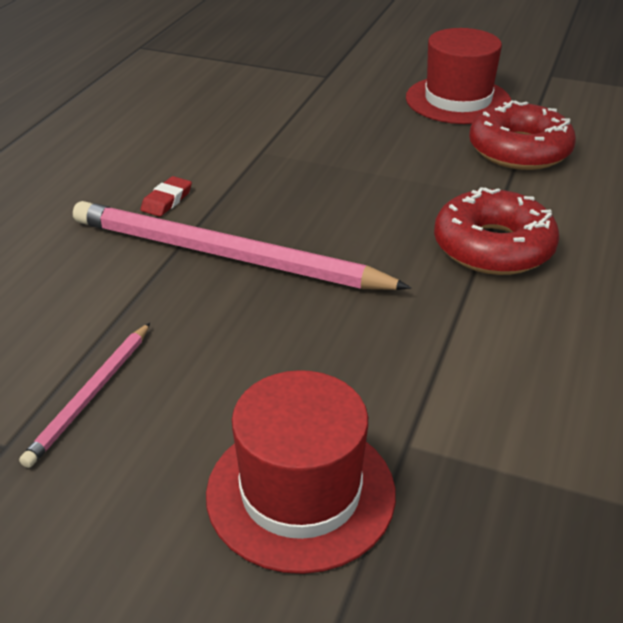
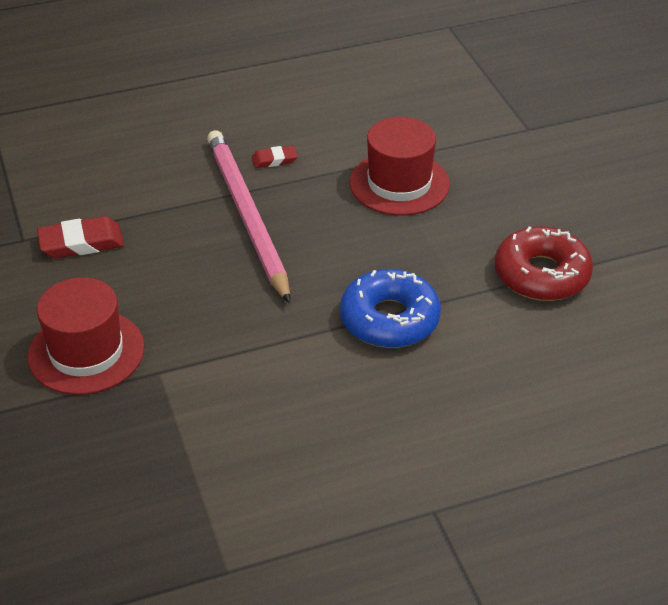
camera: 50 degrees right, 5 degrees up
(91, 395) = (81, 243): pink pencil -> red eraser
(458, 100) = (581, 209): red hat -> red hat (399, 183)
(493, 247) = (389, 319): red donut -> blue donut

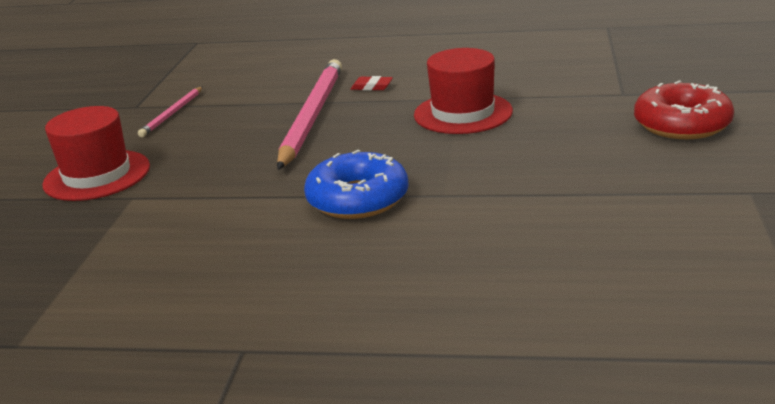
camera: 30 degrees right, 15 degrees down
(81, 243) = (172, 114): red eraser -> pink pencil
(541, 275) = (539, 193): red donut -> red donut (682, 124)

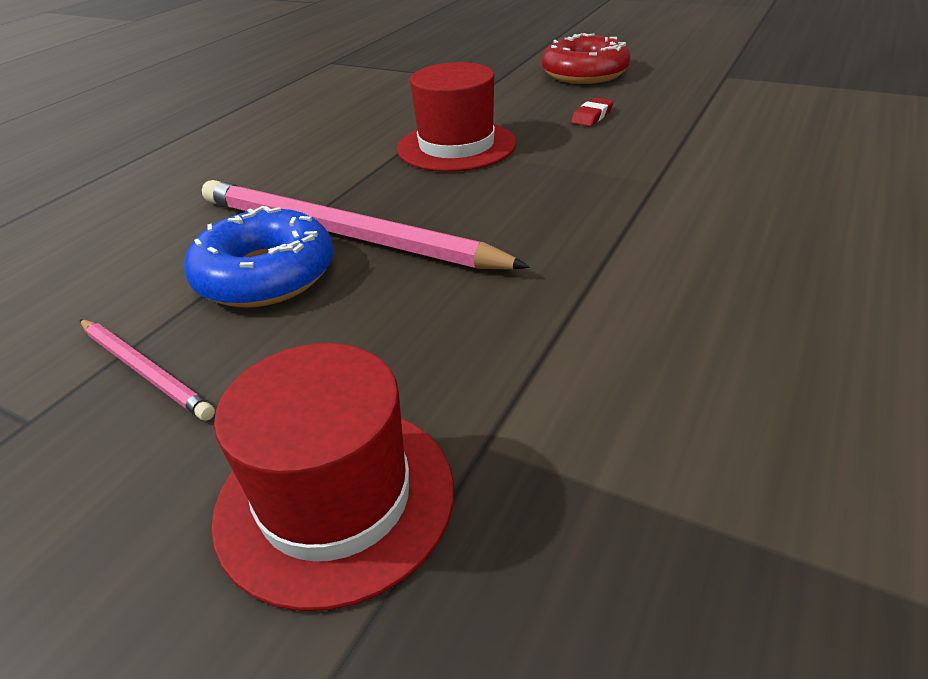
camera: 70 degrees left, 10 degrees up
(358, 199) = (636, 230): blue donut -> blue donut (265, 275)
(372, 87) = (304, 184): red eraser -> red eraser (592, 116)

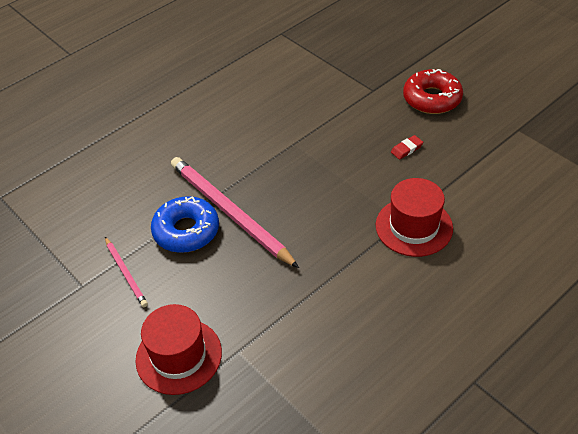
camera: 20 degrees right, 10 degrees up
(456, 146) = (315, 155): red hat -> red hat (414, 226)

